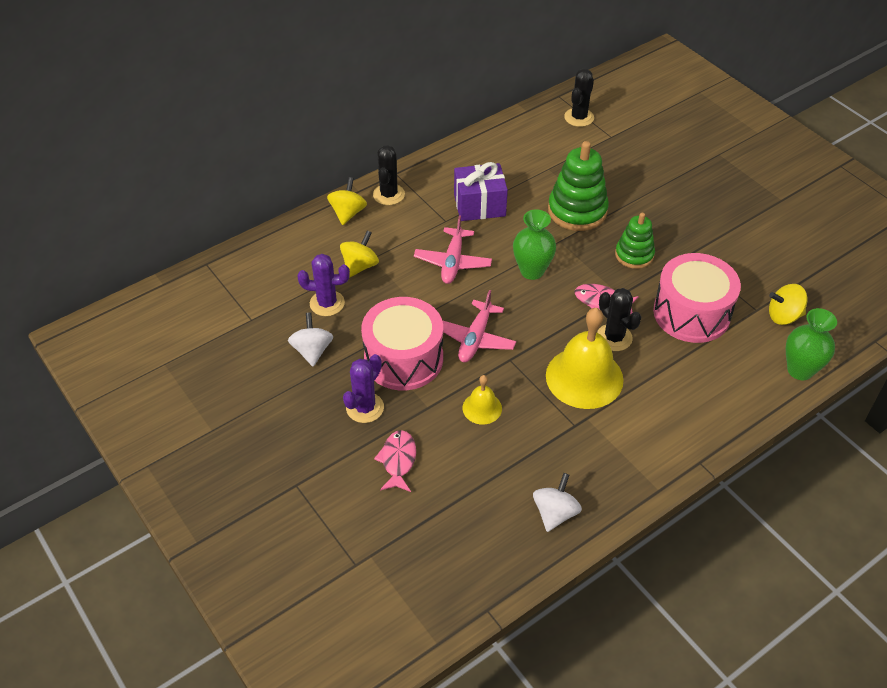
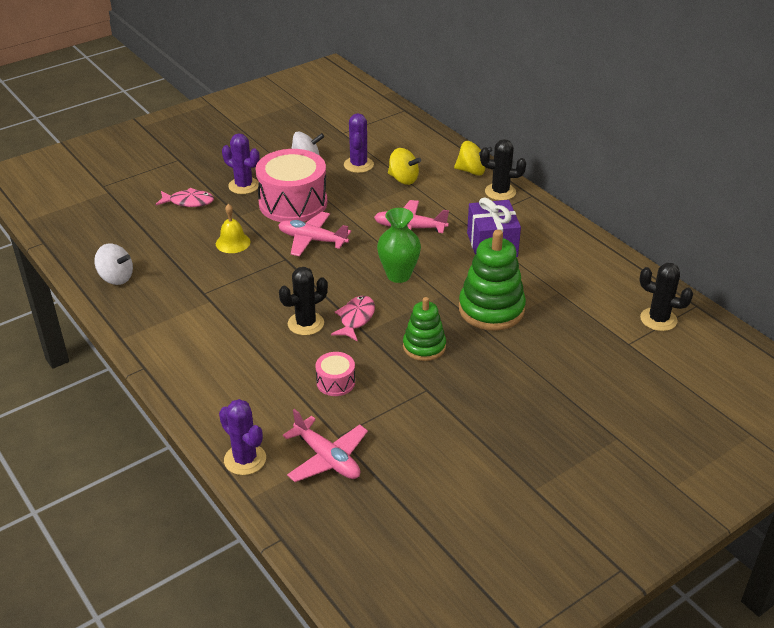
camera: 90 degrees right, 10 degrees down
(584, 377) = (258, 301): yellow bell -> none
(691, 313) = (335, 382): pink drum -> pink drum, size x0.46
(783, 316) = (327, 458): yellow spinning top -> pink plane
(800, 370) = (245, 459): green vase -> purple cactus

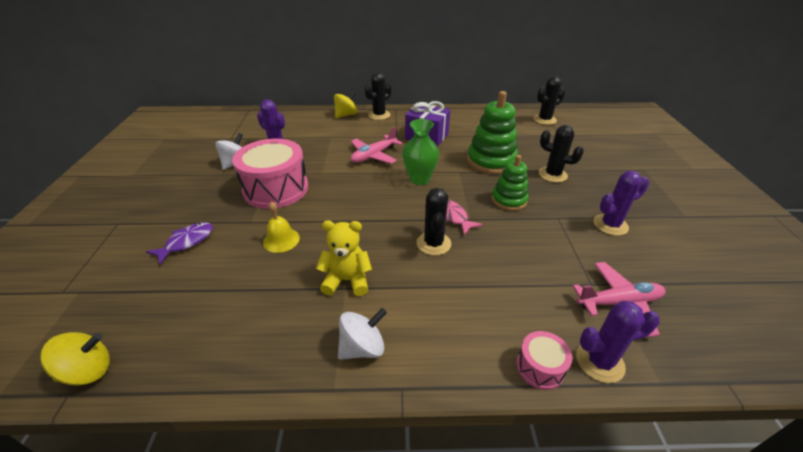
camera: 55 degrees left, 0 degrees up
(116, 278) = (226, 347): white spinning top -> white spinning top (362, 347)
(188, 202) = (187, 242): pink fish -> purple fish
(219, 298) = (347, 280): none -> yellow teddy bear
(244, 186) = (216, 203): purple cactus -> purple cactus (610, 225)
(312, 240) = (333, 198): pink plane -> none
(335, 382) = (521, 257): pink drum -> pink drum (540, 367)
(403, 179) = (319, 137): yellow spinning top -> yellow spinning top (88, 371)
(513, 364) = (552, 175): none -> black cactus

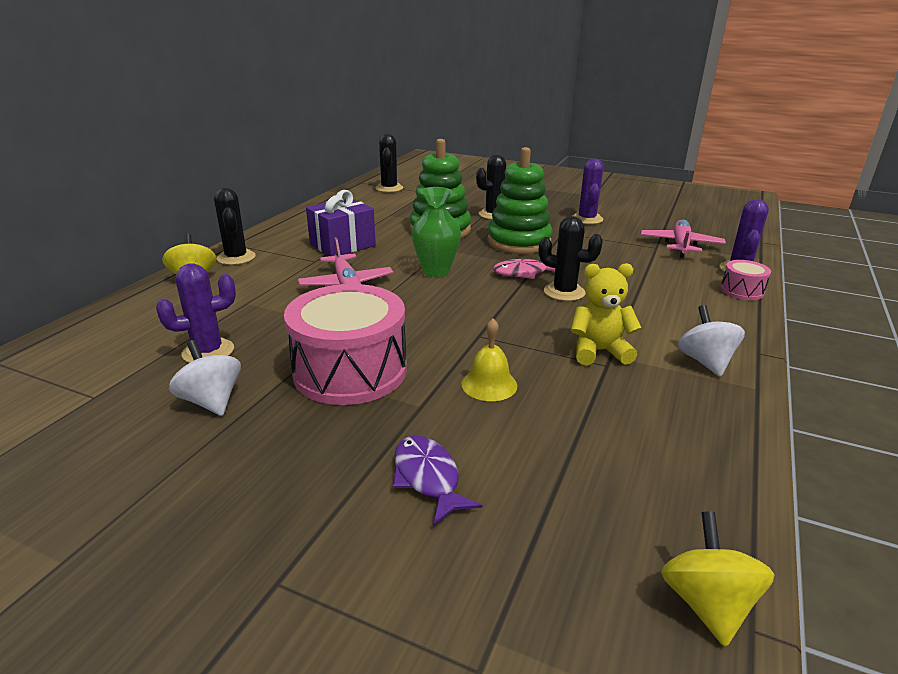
camera: 65 degrees left, 10 degrees down
(347, 280) = (599, 351): yellow teddy bear -> yellow teddy bear turned 60 degrees clockwise
(509, 200) = (519, 242): green stacking toy -> green stacking toy, size x1.59

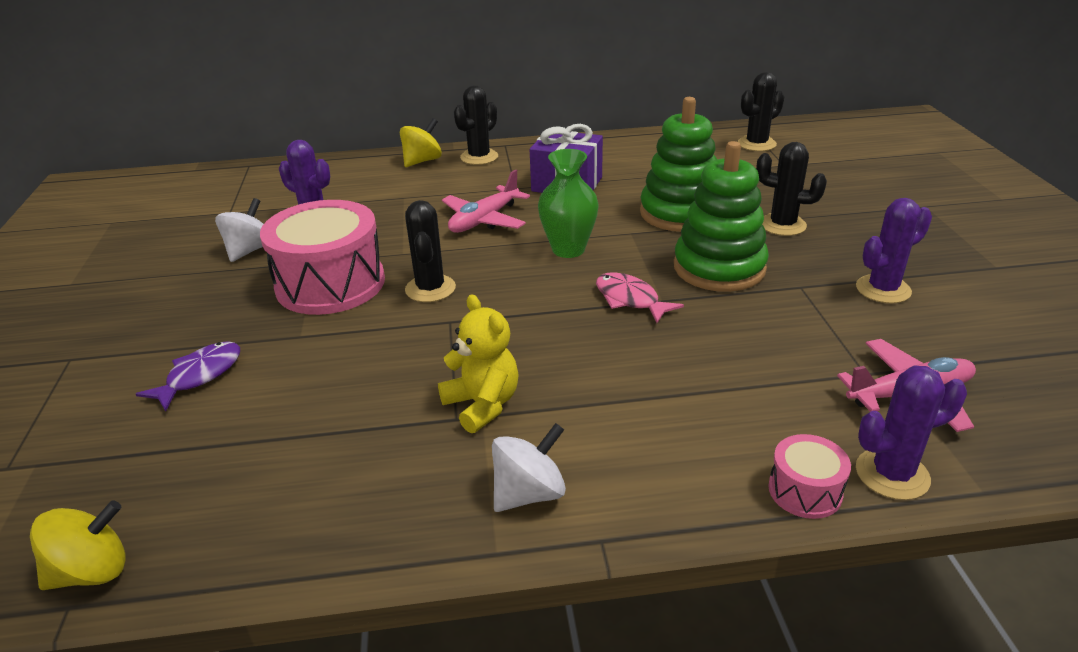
camera: 60 degrees right, 5 degrees up
(489, 384) = (359, 358): yellow bell -> none
(564, 292) = (610, 340): black cactus -> black cactus (430, 289)

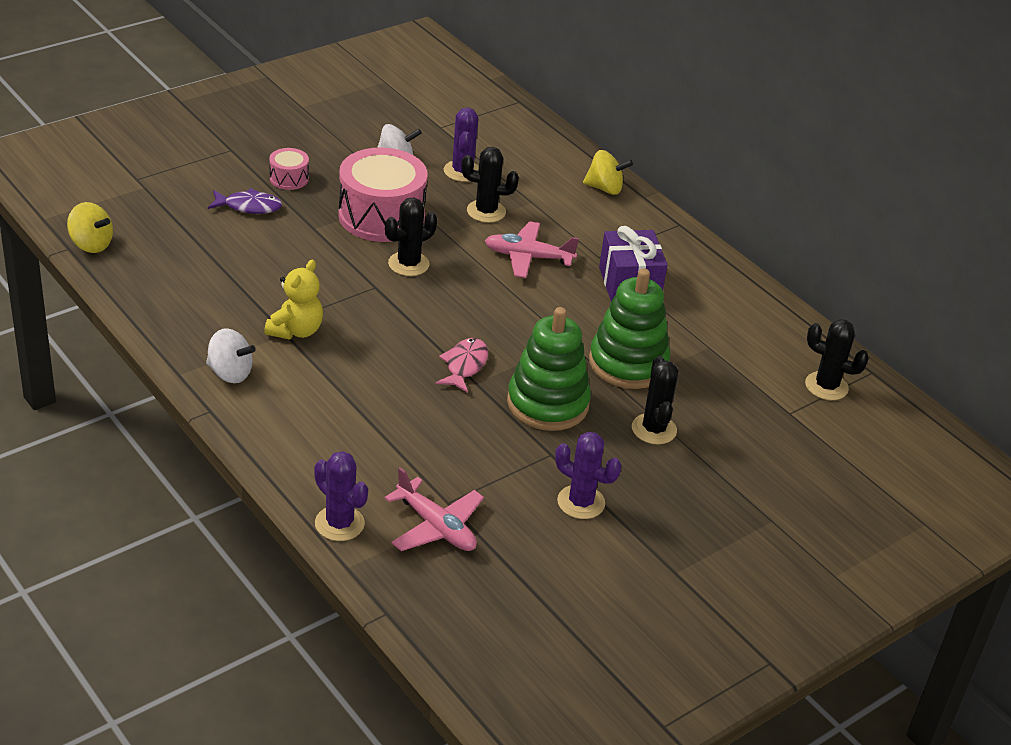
camera: 55 degrees right, 5 degrees up
(479, 157) = (640, 217): black cactus -> black cactus (486, 211)
(568, 249) = (515, 315): green vase -> none
(805, 491) = (300, 486): pink drum -> pink drum (289, 178)

